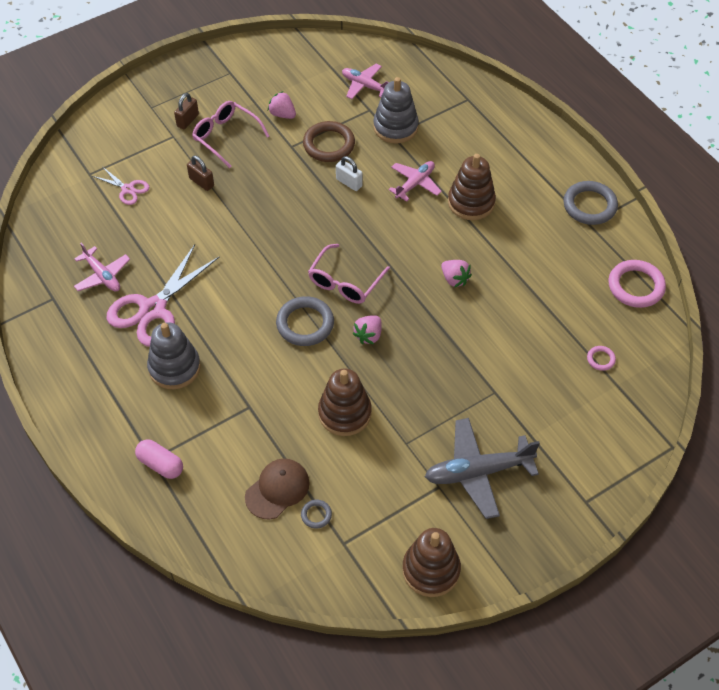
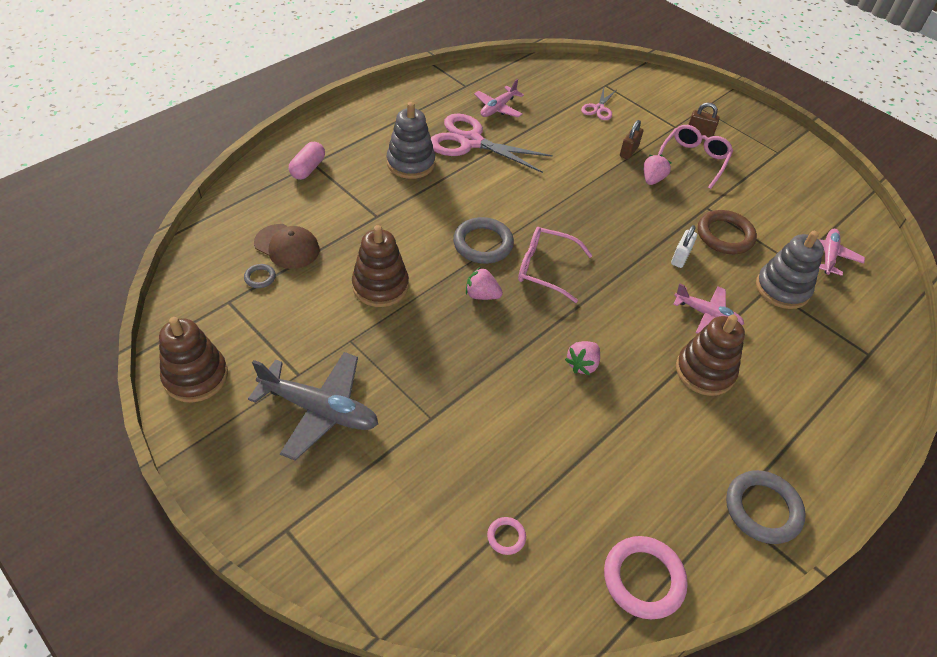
camera: 75 degrees right, 5 degrees down
(282, 114) = (746, 195): pink strawberry -> pink strawberry (652, 179)
(478, 472) = (320, 410): grey plane -> grey plane turned 135 degrees clockwise

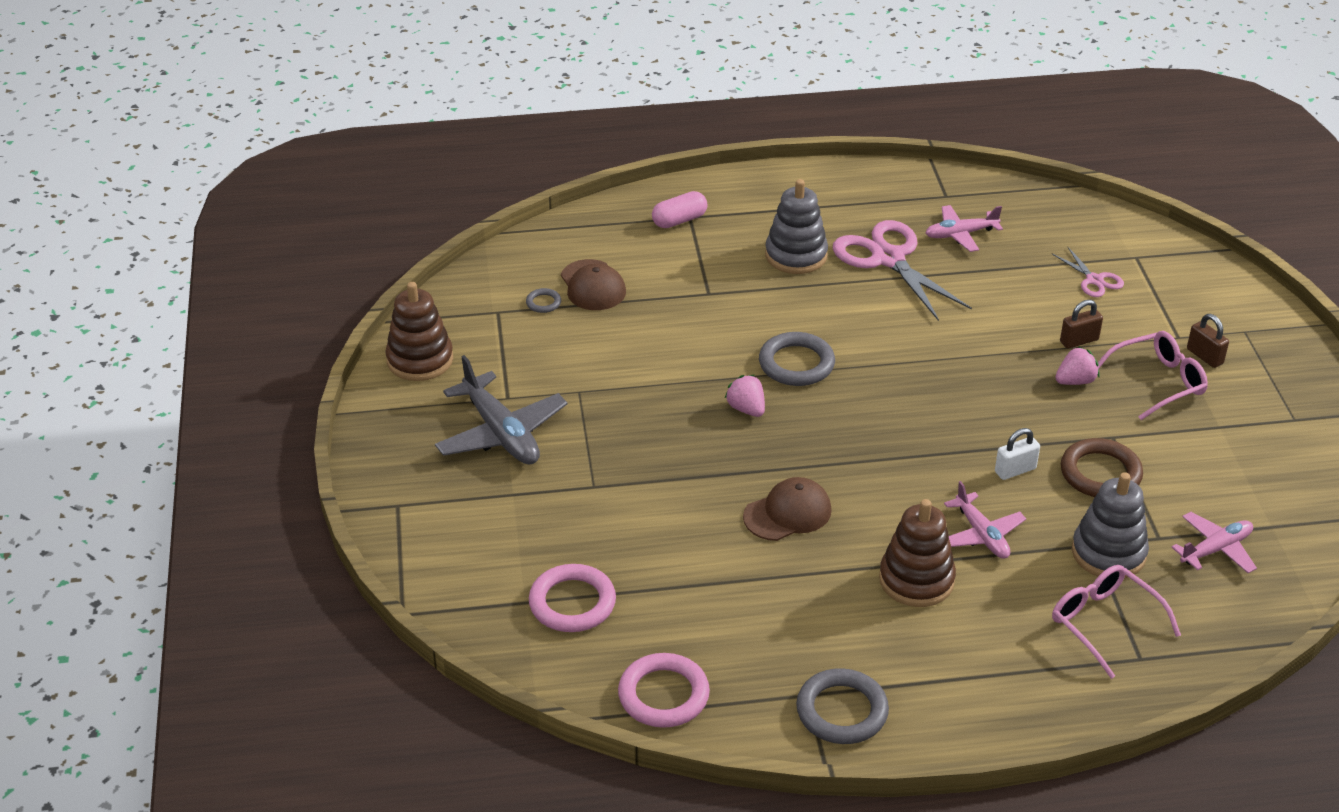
camera: 40 degrees right, 10 degrees down
(380, 286) = (651, 358): brown stacking toy -> none
(506, 537) = (572, 603): pink ring -> pink ring, size x2.07
(545, 268) = (841, 414): pink glasses -> pink glasses (1104, 623)
(582, 364) = (788, 513): pink strawberry -> brown cap
(598, 108) = (1094, 280): pink scissors -> pink scissors turned 90 degrees counterclockwise

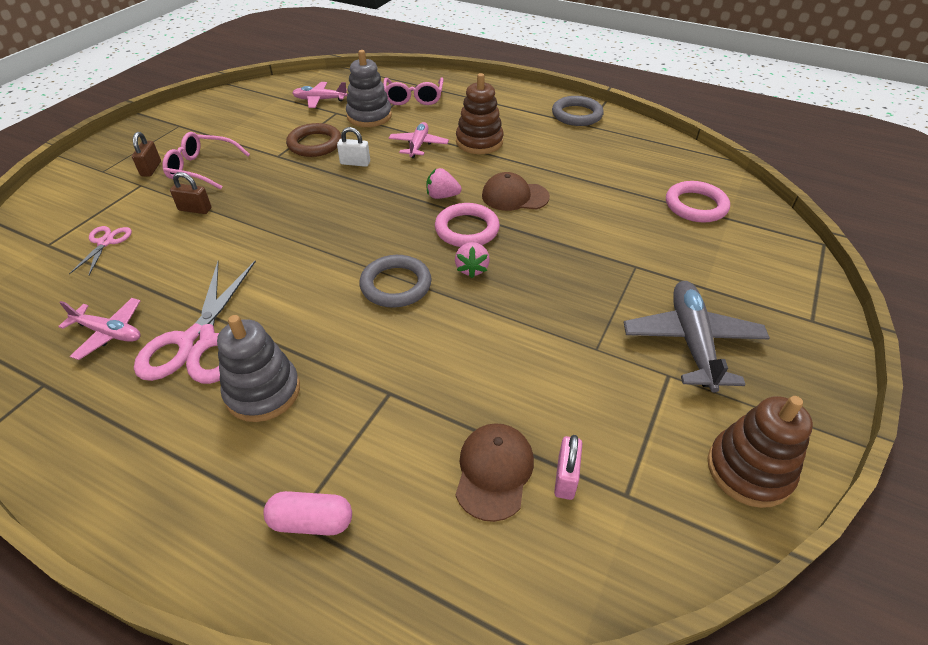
camera: 145 degrees left, 5 degrees up
(543, 303) = (565, 477): grey ring -> pink padlock
(663, 695) = (666, 150): pink ring -> pink ring (467, 229)
(1075, 381) = (242, 189): pink strawberry -> pink strawberry (442, 196)

